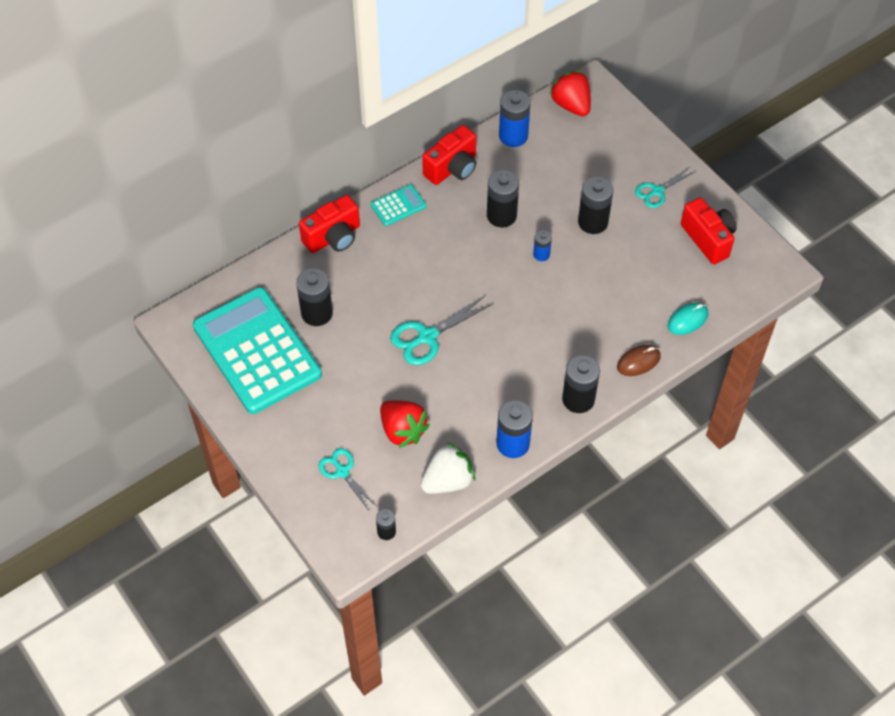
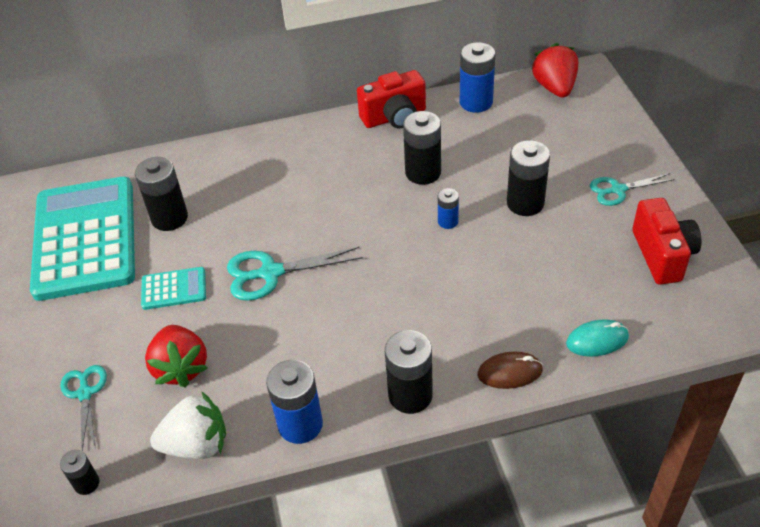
camera: 25 degrees right, 10 degrees down
(333, 237) = (233, 151): red camera -> none
(398, 205) = (317, 138): turquoise calculator -> turquoise calculator (174, 289)

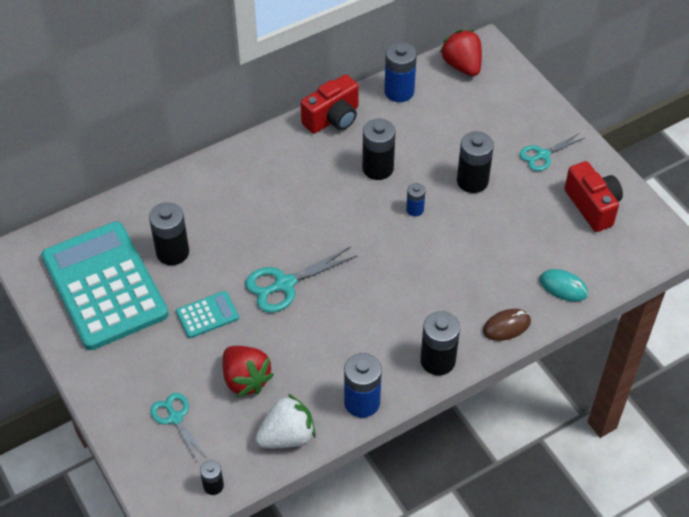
camera: 20 degrees left, 5 degrees up
(597, 340) = (563, 287): turquoise mouse -> turquoise mouse turned 60 degrees clockwise

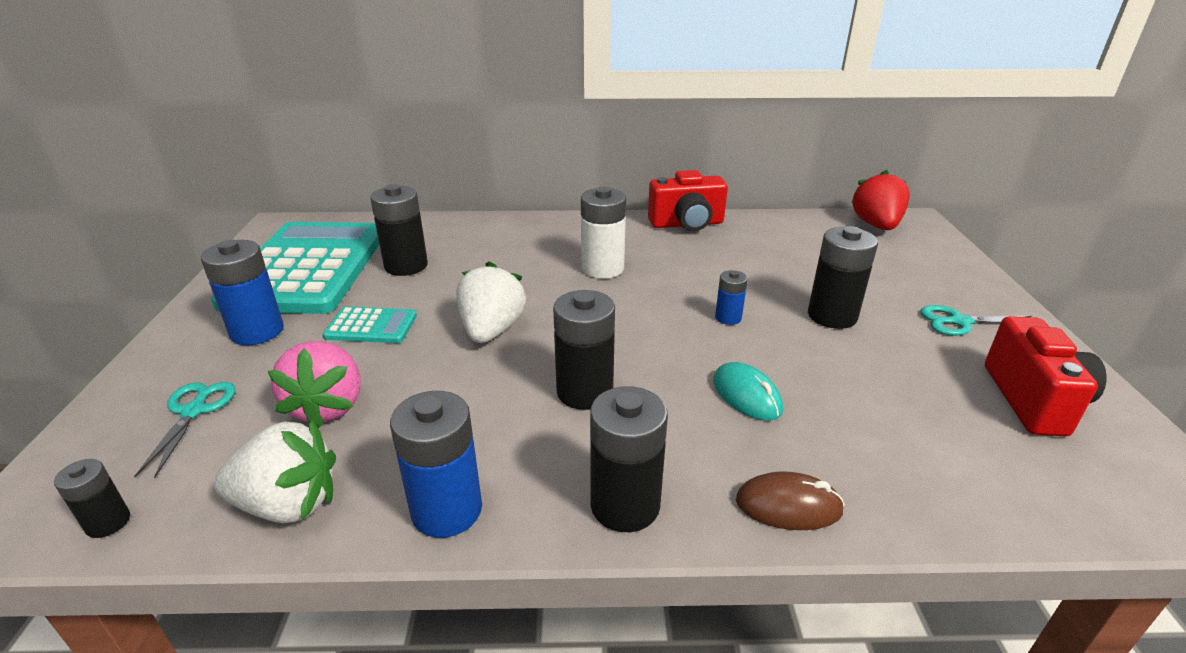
camera: 30 degrees right, 20 degrees down
(245, 379) = (328, 406): red strawberry -> pink strawberry
(284, 284) = (491, 330): turquoise scissors -> white strawberry
(309, 196) = (602, 268): none -> white battery
(378, 168) = (707, 271): black battery -> black battery (585, 392)
(399, 91) = (782, 225): blue battery -> blue battery (257, 332)
(563, 287) = (935, 489): turquoise mouse -> turquoise mouse (746, 395)

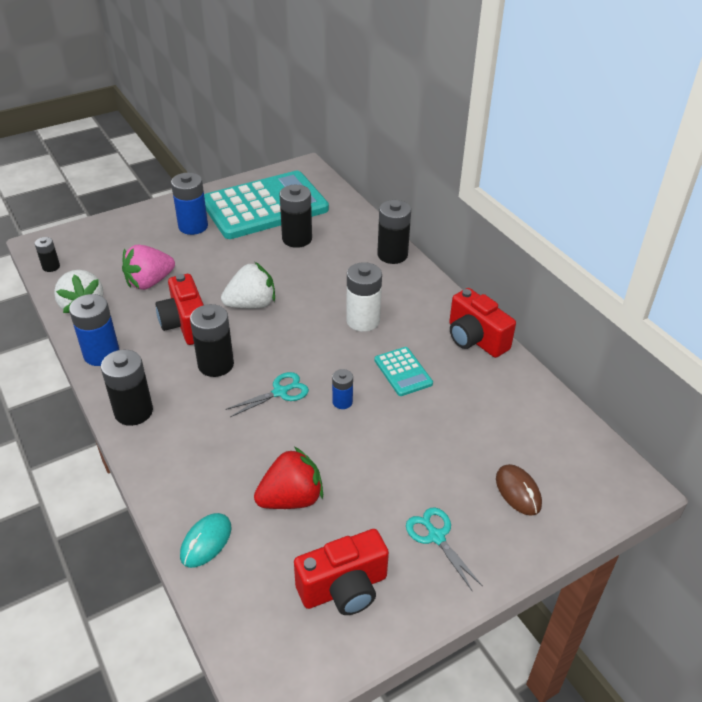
camera: 60 degrees right, 10 degrees up
(194, 411) = (123, 246): turquoise scissors -> turquoise scissors (280, 392)
(371, 326) = (224, 260): turquoise calculator -> turquoise calculator (403, 372)
(471, 396) = (186, 324): none -> red camera
(746, 395) = (255, 434): turquoise mouse -> turquoise mouse (206, 542)
(788, 506) = (164, 474): brown mouse -> brown mouse (518, 491)
(832, 316) = (387, 457): black battery -> black battery (392, 255)
(876, 225) = (589, 458): red strawberry -> red strawberry (291, 498)

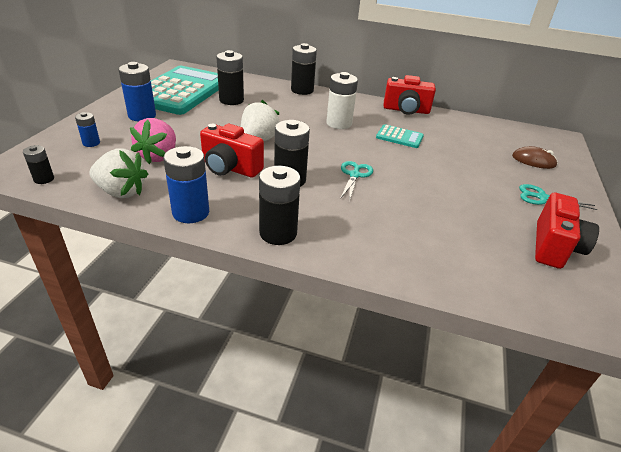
camera: 45 degrees left, 5 degrees down
(206, 542) = (455, 275): turquoise mouse -> none
(291, 498) = (455, 222): red strawberry -> none
(342, 402) = (395, 163): blue battery -> blue battery (91, 143)

